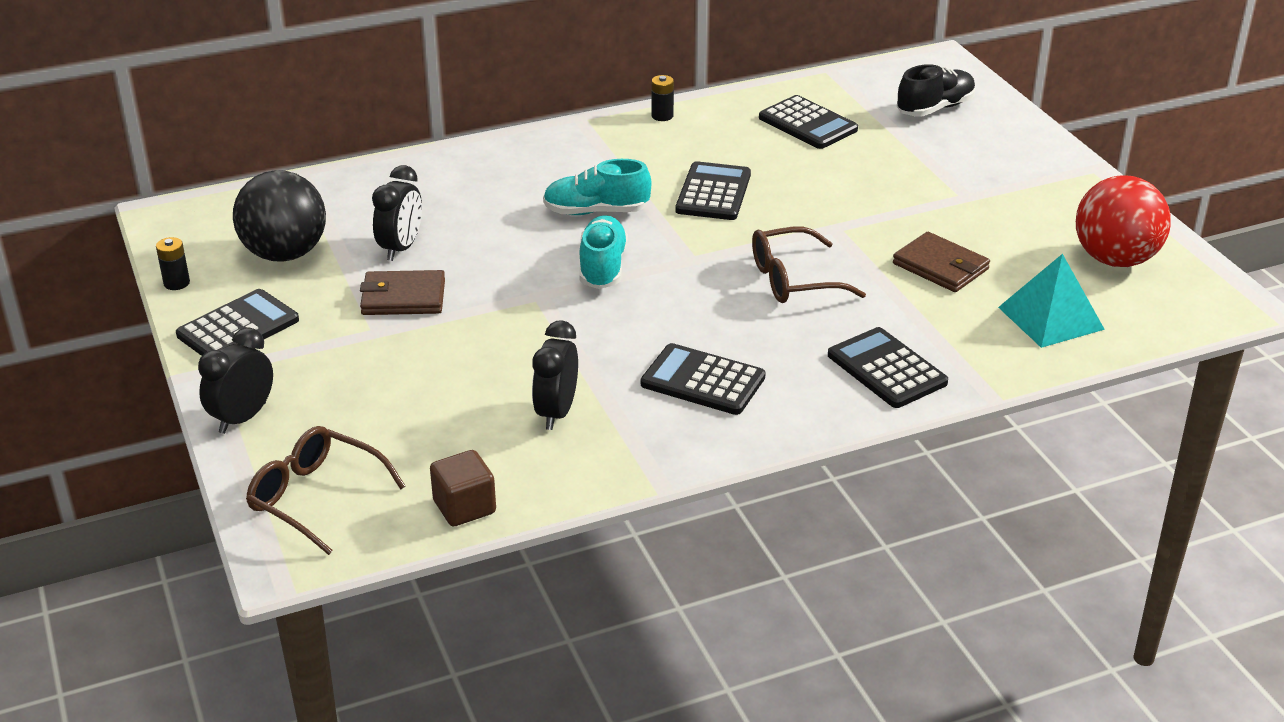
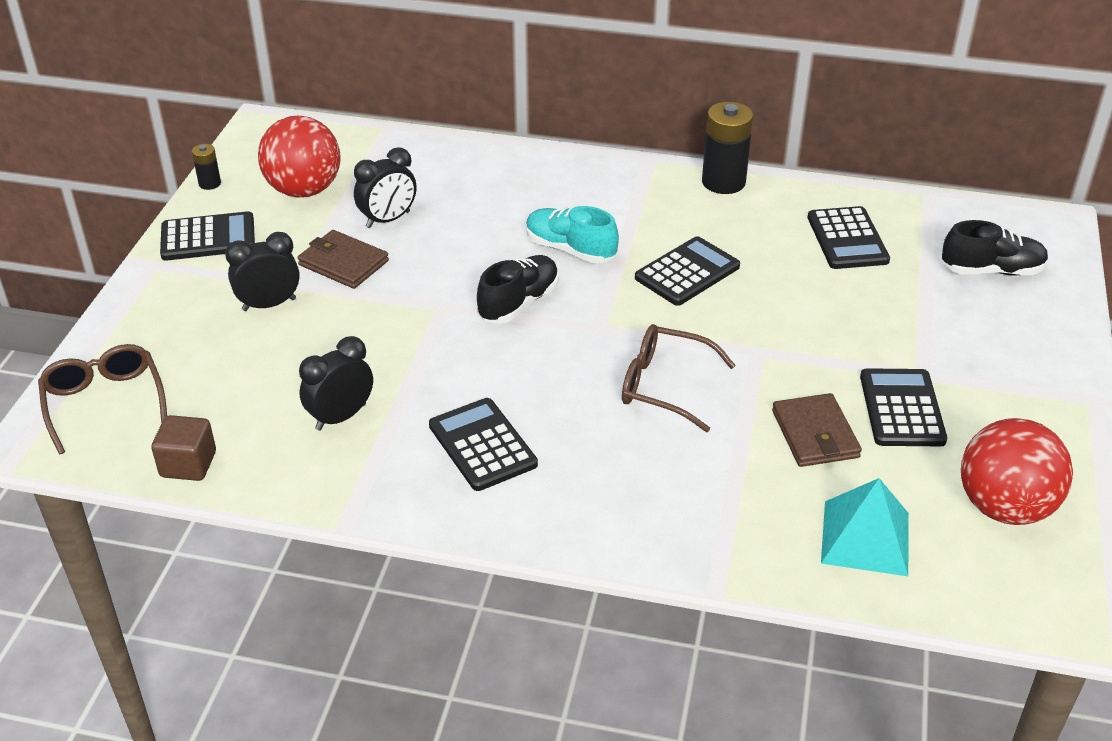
camera: 35 degrees right, 5 degrees up
(242, 418) = (131, 313): black clock -> black clock (269, 304)
(285, 254) = (304, 190): black ball -> red ball
(602, 267) = (519, 303): turquoise shoe -> black shoe
(662, 116) = (723, 182): black battery -> black battery, size x1.99
(887, 369) = (650, 512): black calculator -> black calculator (902, 408)

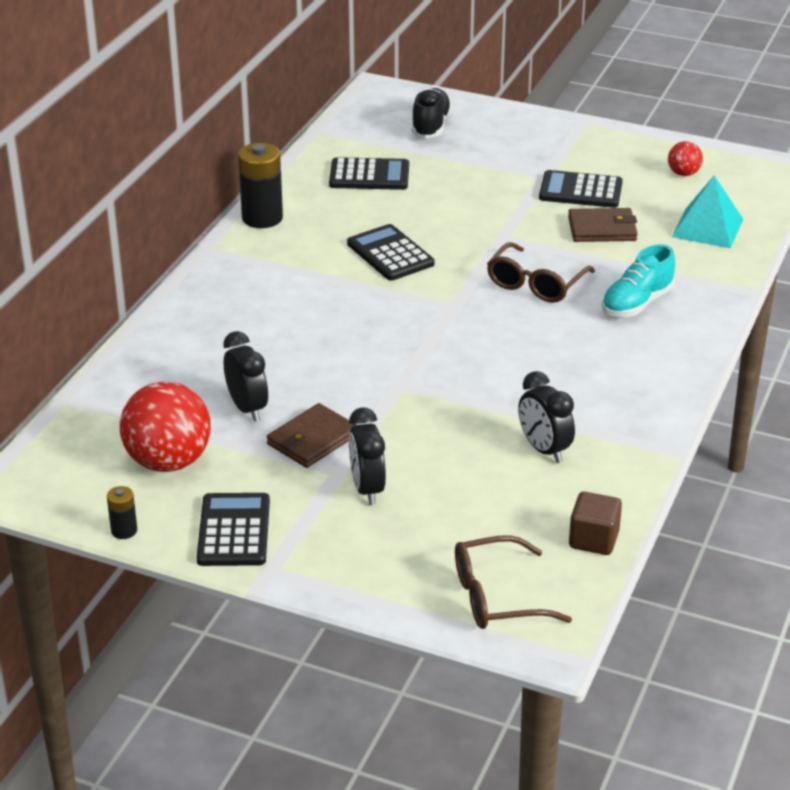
camera: 80 degrees left, 5 degrees down
(482, 445) = (592, 377): black calculator -> none
(519, 303) = (408, 342): black shoe -> none
(570, 249) = (336, 308): turquoise shoe -> turquoise shoe (637, 303)
(1004, 507) = (683, 173): red ball -> red ball, size x0.48

